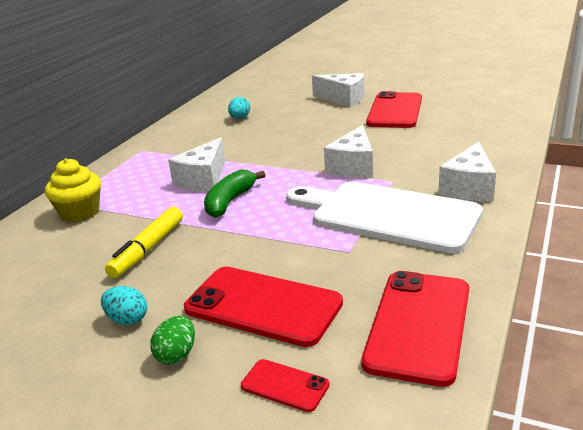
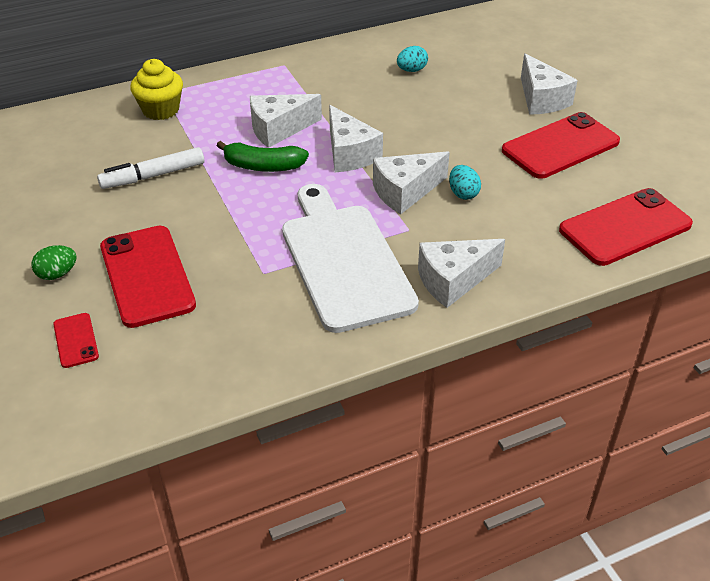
camera: 40 degrees right, 15 degrees up
(127, 319) = (69, 227): turquoise egg -> turquoise egg (463, 194)
(148, 249) = (153, 176): yellow marker -> white marker
(230, 201) = (263, 166): green banana -> green banana turned 150 degrees counterclockwise
(279, 168) = (349, 154): none -> white cheese
(418, 325) = (204, 364): red phone -> red phone (625, 227)

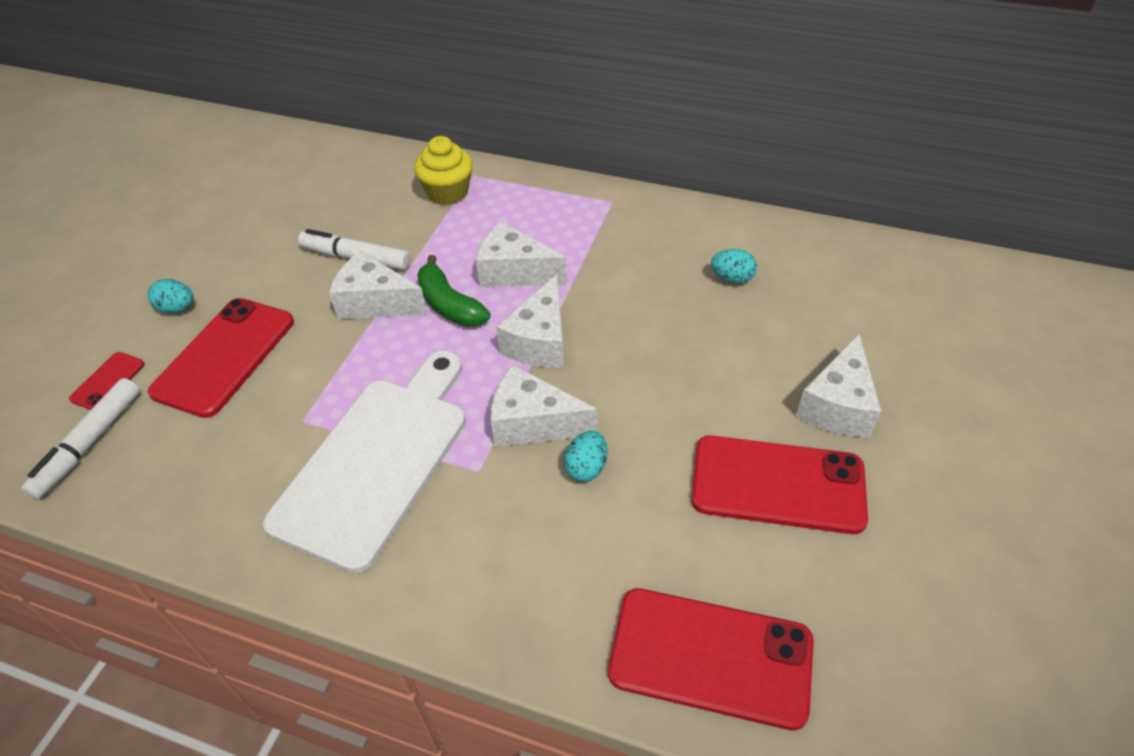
camera: 45 degrees right, 5 degrees up
(57, 274) = (177, 309): green egg -> turquoise egg
(126, 376) = (89, 444): none -> white marker
(453, 280) = (437, 567): white cheese -> white cheese (375, 302)

